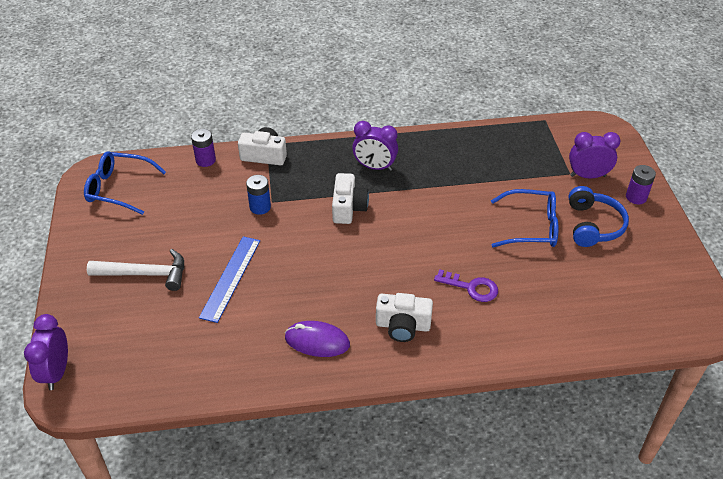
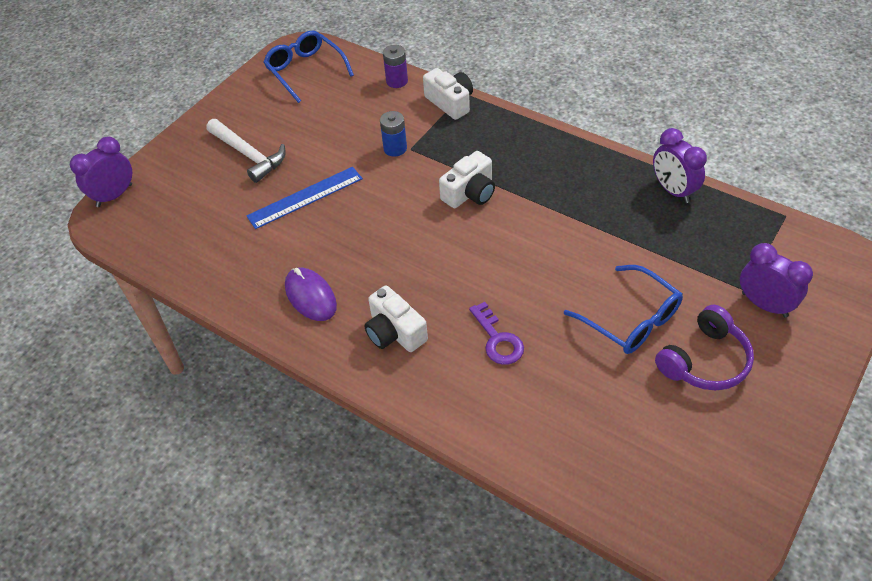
camera: 45 degrees right, 5 degrees up
(374, 167) = (538, 167): purple clock -> purple clock (673, 190)
(593, 225) = (705, 361): blue headphones -> purple headphones
(636, 197) = (797, 363): purple battery -> none

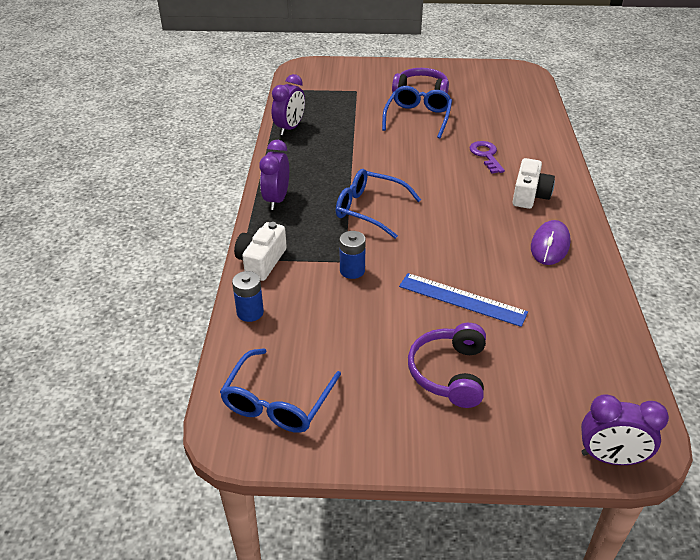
camera: 125 degrees left, 10 degrees down
(248, 155) = (449, 373): white hammer -> purple headphones
(397, 81) = (250, 312): purple battery -> blue battery
(470, 193) = (369, 209): white camera -> blue glasses
(498, 340) = (486, 155): purple key -> purple key turned 45 degrees counterclockwise
(764, 304) = (362, 84): purple clock -> purple clock (276, 200)

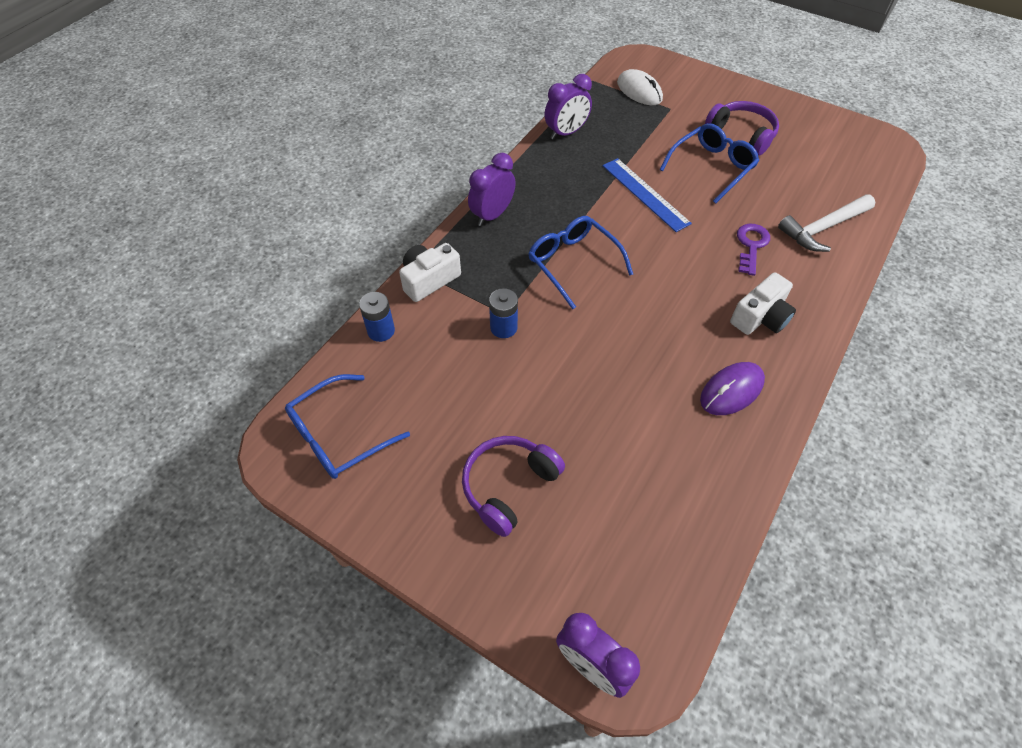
camera: 30 degrees right, 15 degrees up
(323, 86) = (639, 91): none -> white mouse
(462, 299) = (585, 410): blue ruler -> blue ruler (645, 194)
(523, 130) = (823, 228): none -> white hammer

